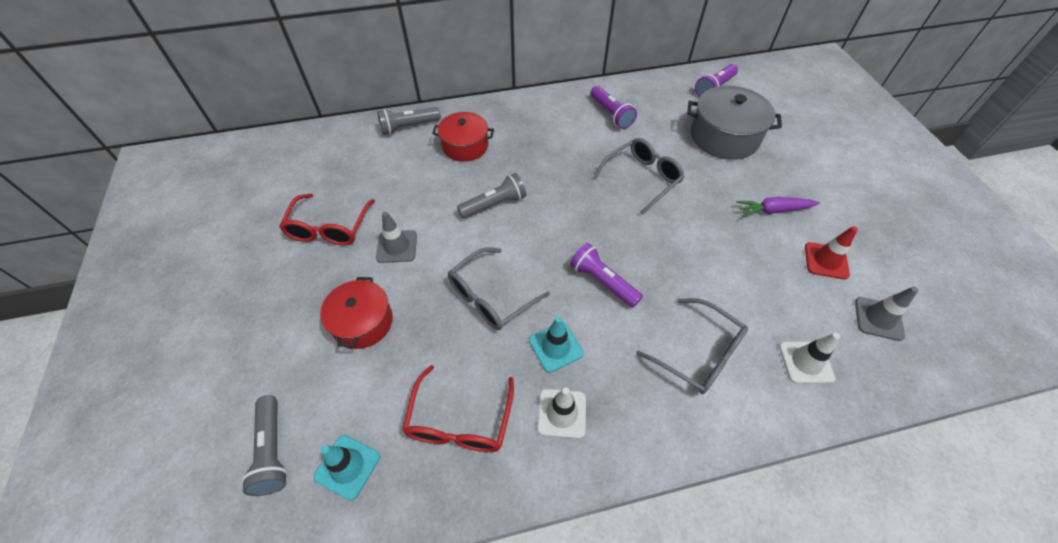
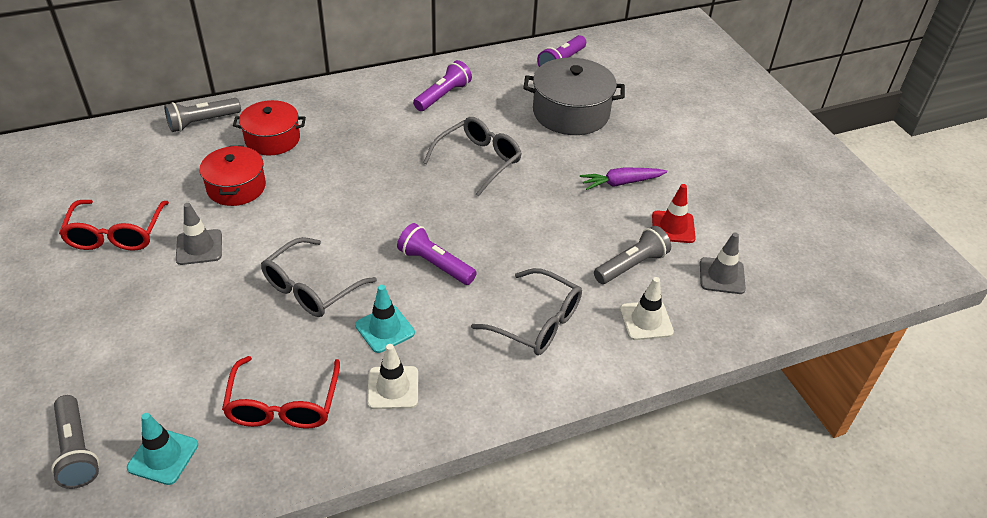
camera: 10 degrees left, 10 degrees down
(362, 322) = (166, 324): red pot -> red pot (236, 187)
(494, 205) = (310, 197): grey flashlight -> grey flashlight (631, 265)
(611, 114) = (443, 96): purple flashlight -> purple flashlight turned 105 degrees counterclockwise

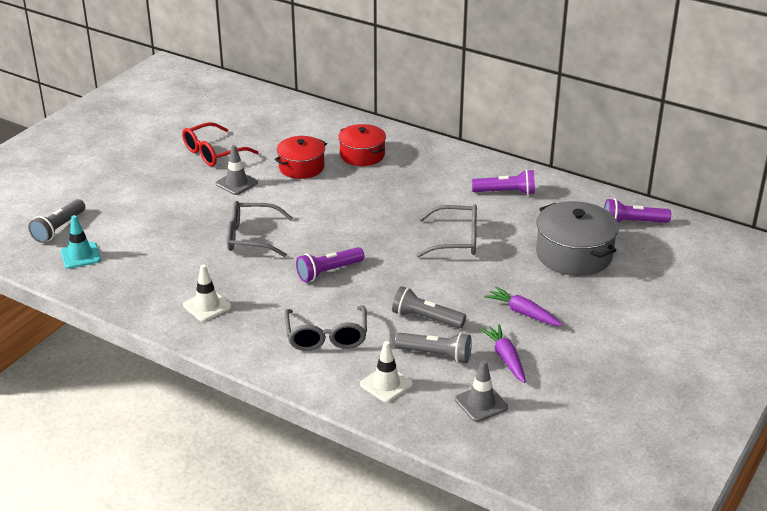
camera: 55 degrees right, 10 degrees down
(202, 122) = (342, 124): grey flashlight -> grey flashlight (426, 318)
(283, 405) = (153, 275): red glasses -> none
(385, 329) = (250, 280): turquoise traffic cone -> none
(435, 264) = (329, 272): purple flashlight -> purple flashlight turned 120 degrees counterclockwise
(673, 227) = (505, 358): red traffic cone -> purple carrot

